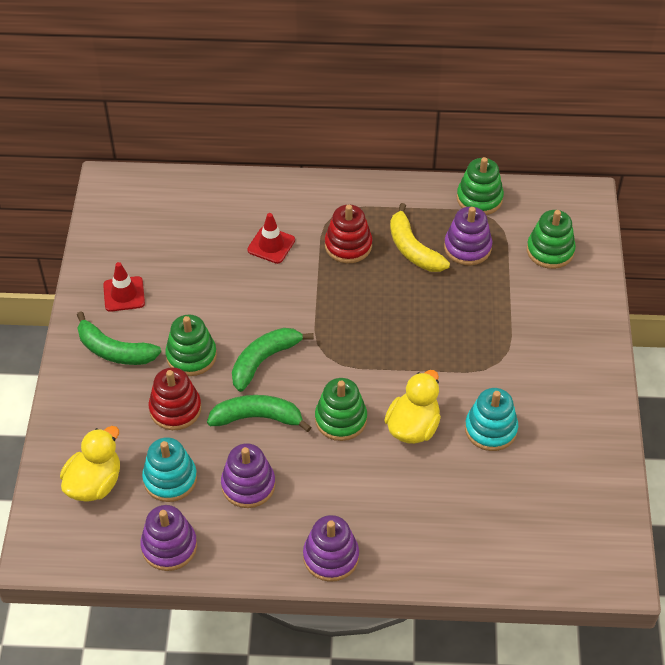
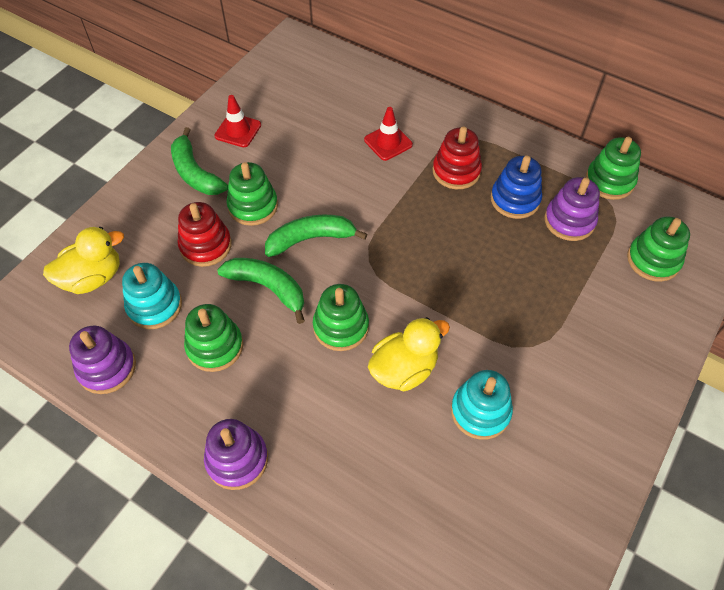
camera: 30 degrees right, 5 degrees up
(248, 485) = (215, 346): purple stacking toy -> green stacking toy
(413, 249) = (515, 199): yellow banana -> blue stacking toy

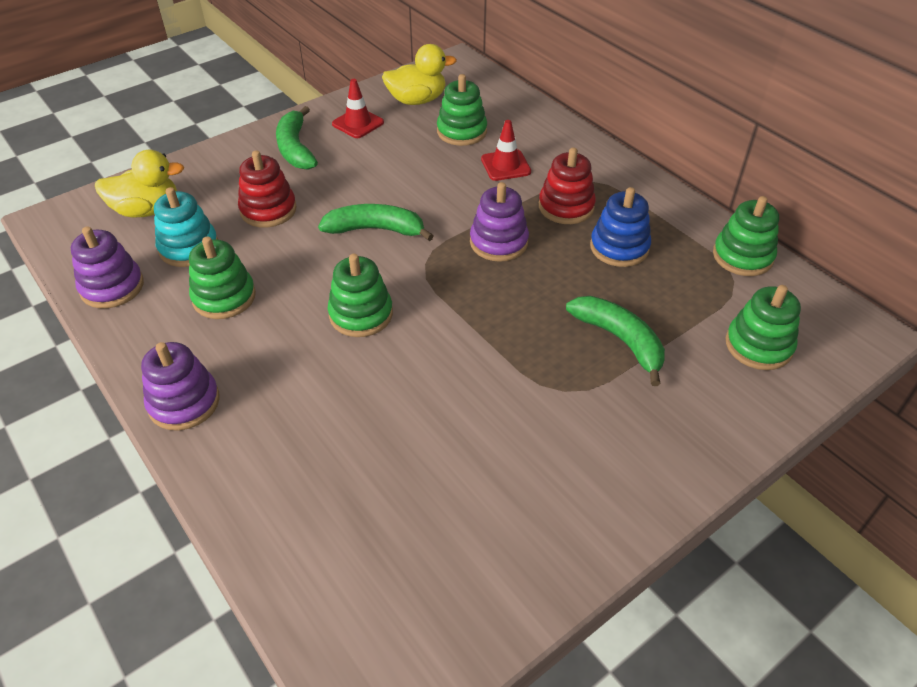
camera: 20 degrees right, 10 degrees down
(253, 206) = (334, 188): green stacking toy -> green stacking toy (462, 131)
(268, 288) = (307, 261): green banana -> green banana (620, 340)
(404, 369) = (405, 371): yellow duck -> yellow duck (417, 100)
(480, 411) = (468, 436): turquoise stacking toy -> none
(569, 221) = (673, 282): purple stacking toy -> purple stacking toy (498, 242)

